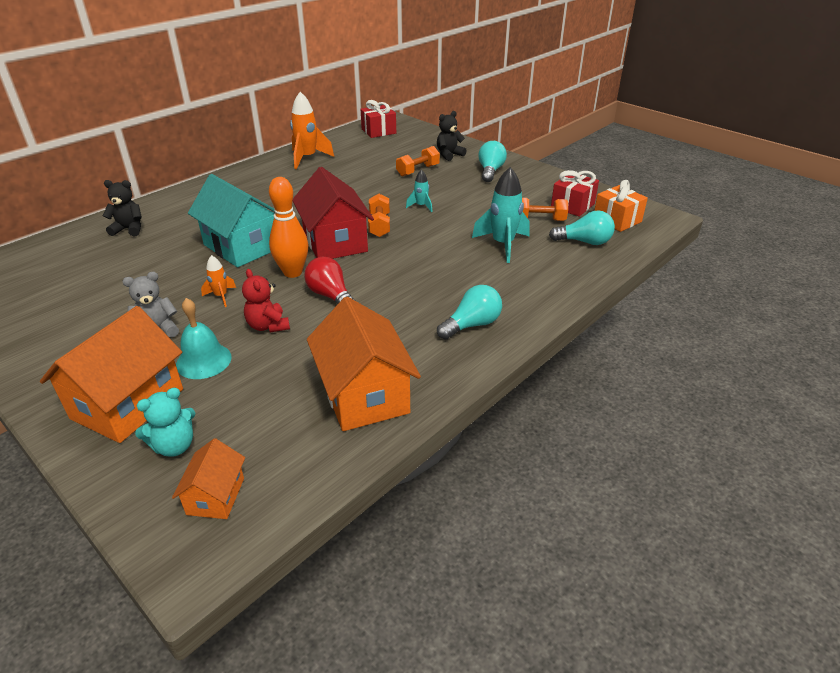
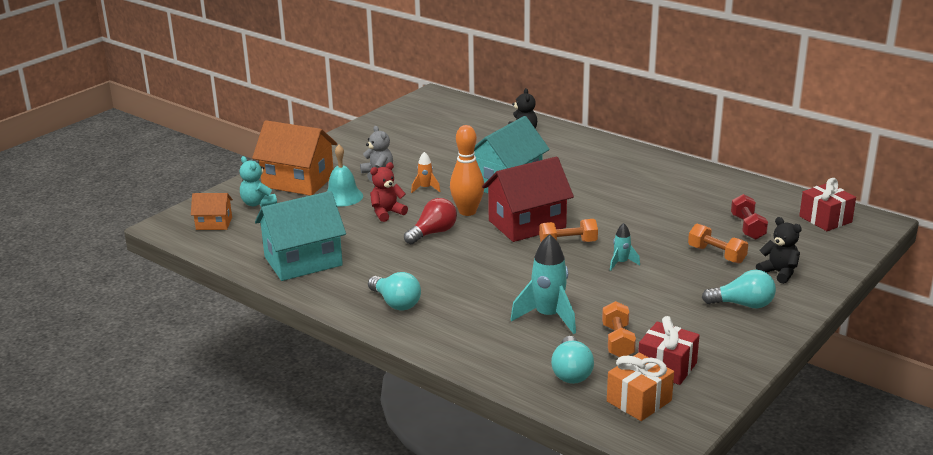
camera: 85 degrees right, 10 degrees down
(307, 158) = (712, 186): orange rocket -> none
(364, 394) = (303, 261): orange house -> turquoise house
(380, 155) = (747, 227): none -> red dumbbell

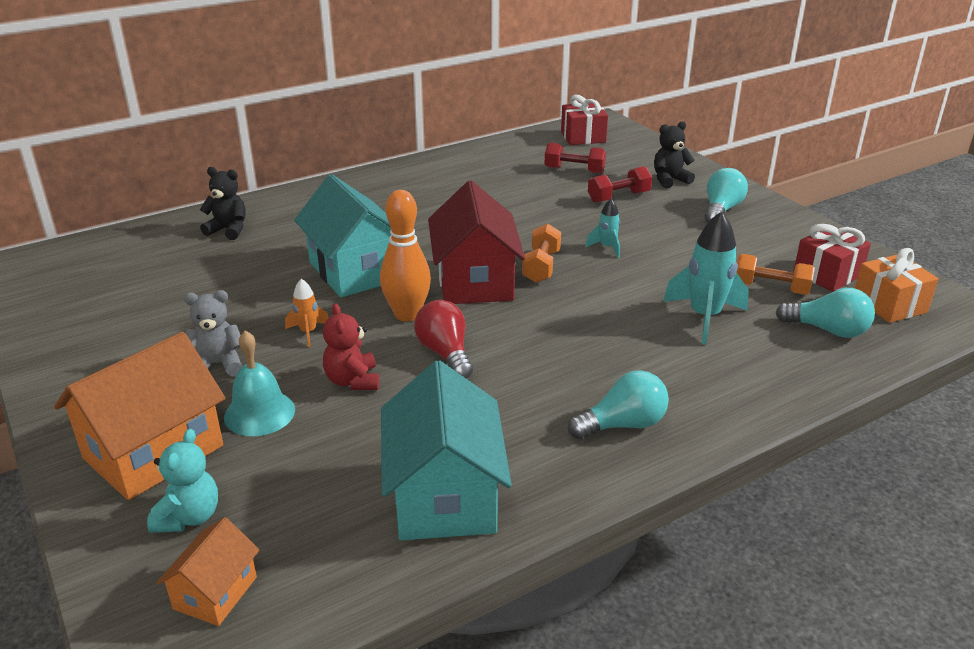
camera: 70 degrees left, 5 degrees up
(258, 203) = (189, 517): turquoise teddy bear -> turquoise teddy bear turned 60 degrees counterclockwise
(716, 254) = (618, 197): orange dumbbell -> red dumbbell

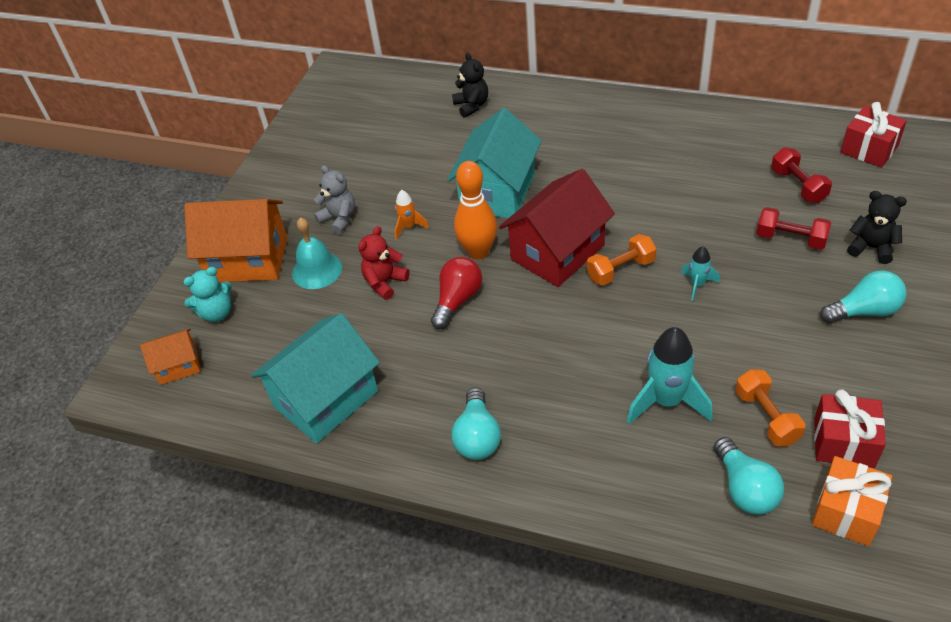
camera: 55 degrees right, 15 degrees up
(622, 425) = (477, 437): turquoise light bulb -> turquoise light bulb turned 60 degrees clockwise

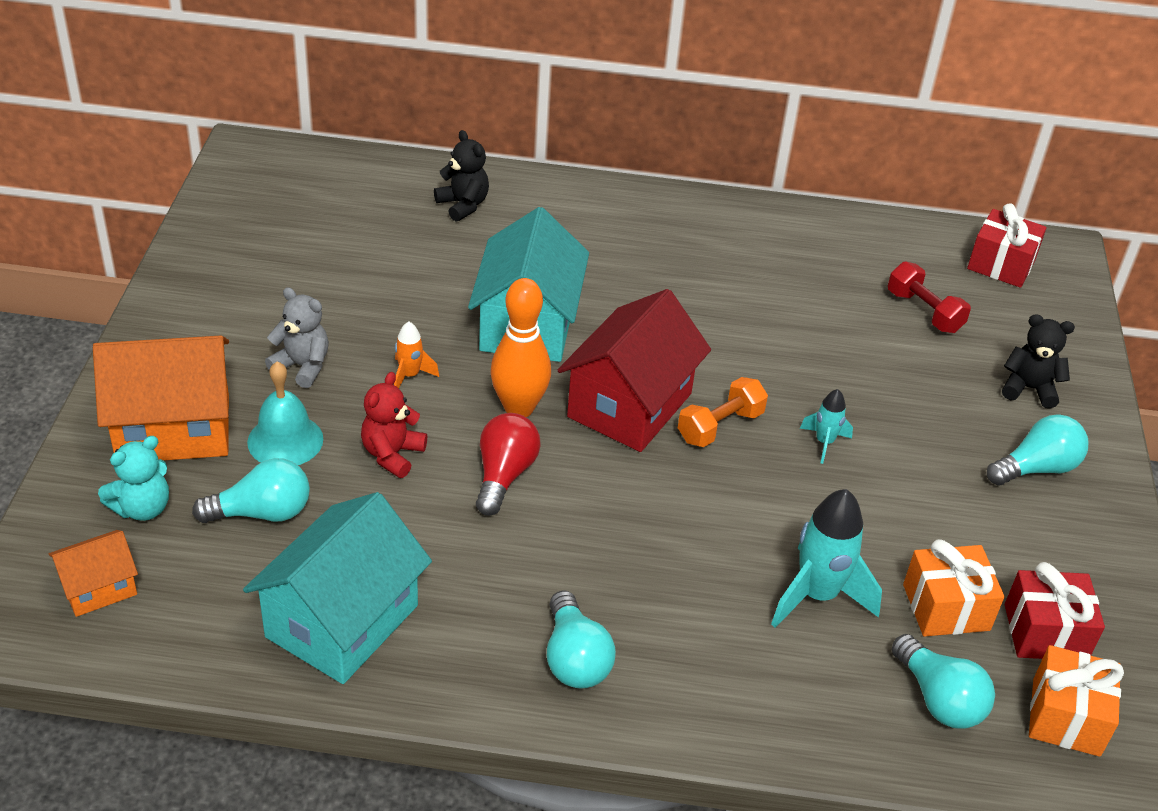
camera: 20 degrees left, 5 degrees down
(291, 320) = (262, 513): none -> turquoise light bulb
(766, 417) = (946, 607): orange dumbbell -> orange gift
(790, 239) = (929, 380): red dumbbell -> none

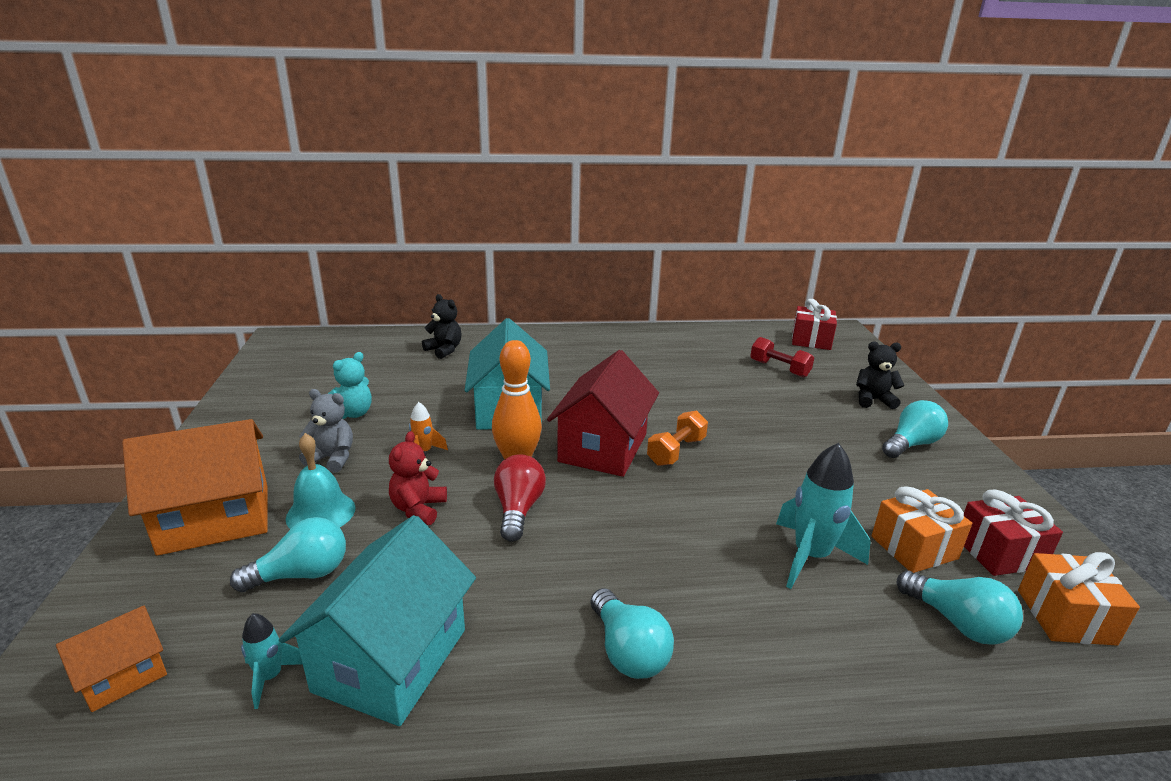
camera: 10 degrees left, 15 degrees down
(142, 508) = (179, 590): turquoise teddy bear -> turquoise teddy bear (352, 413)
(824, 442) = (756, 450): turquoise rocket -> turquoise rocket (270, 677)

